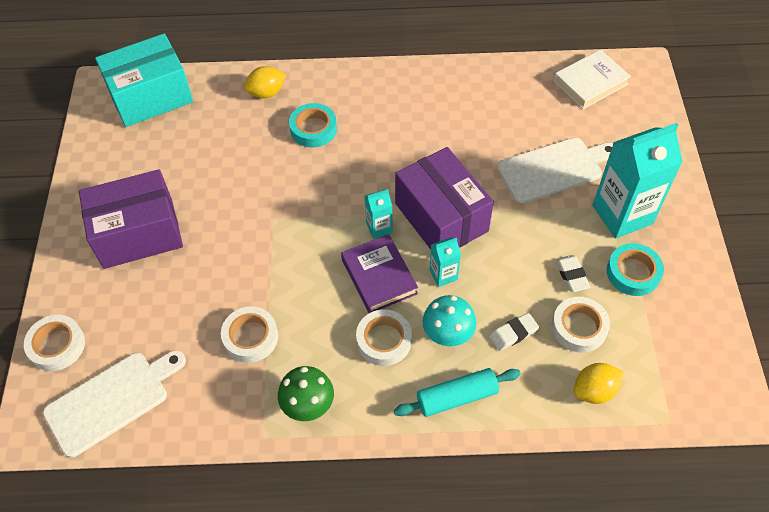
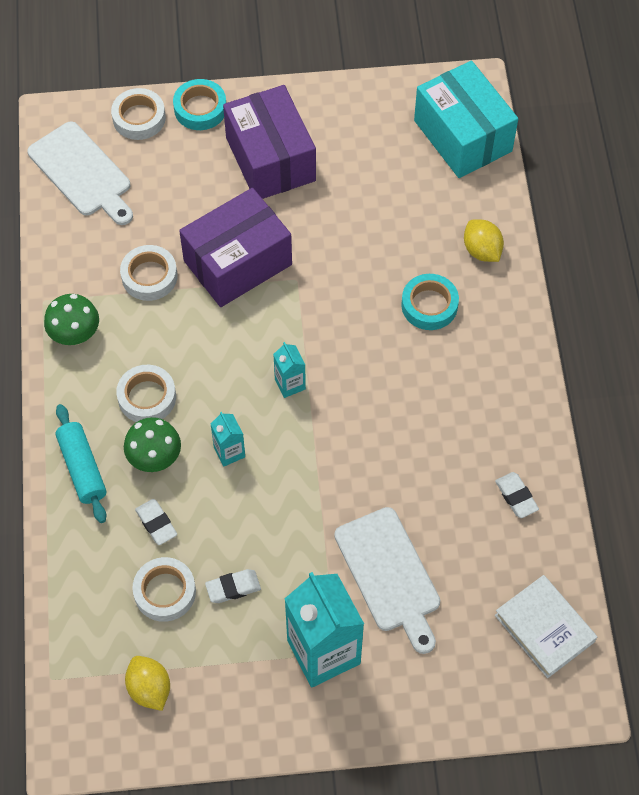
camera: 85 degrees right, 5 degrees up
(379, 276) = (225, 388): purple book -> none
(441, 217) = (308, 448): purple box -> purple box (237, 262)
(448, 334) = (155, 458): turquoise mushroom -> green mushroom
(486, 89) = (516, 497): none -> white eraser
(594, 391) = (88, 603): yellow lemon -> yellow lemon (149, 689)
(633, 273) = (239, 657): turquoise tape -> turquoise tape (200, 109)

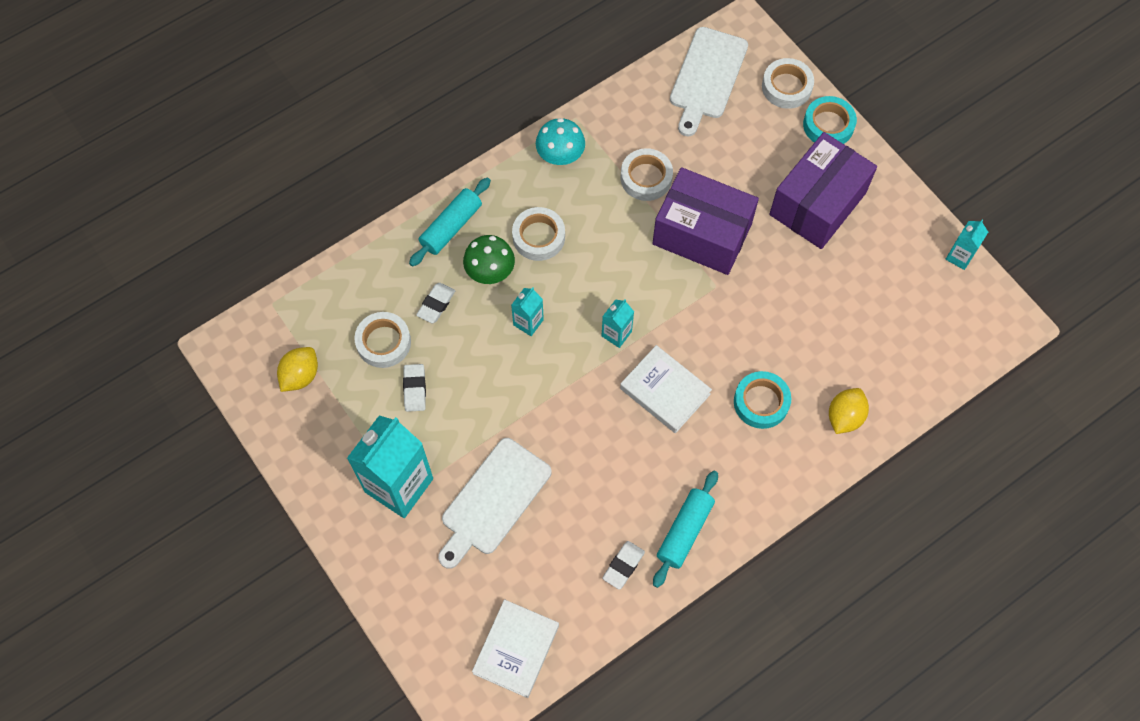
camera: 60 degrees right, 5 degrees up
(75, 335) = (560, 156): green mushroom -> turquoise mushroom
(233, 587) = (415, 389): white eraser -> white eraser turned 45 degrees clockwise
(371, 375) = (665, 391): none -> white book
(391, 87) = (959, 256): none -> turquoise carton
(463, 136) = (952, 341): turquoise box -> none
(512, 430) = (685, 531): none -> turquoise rolling pin

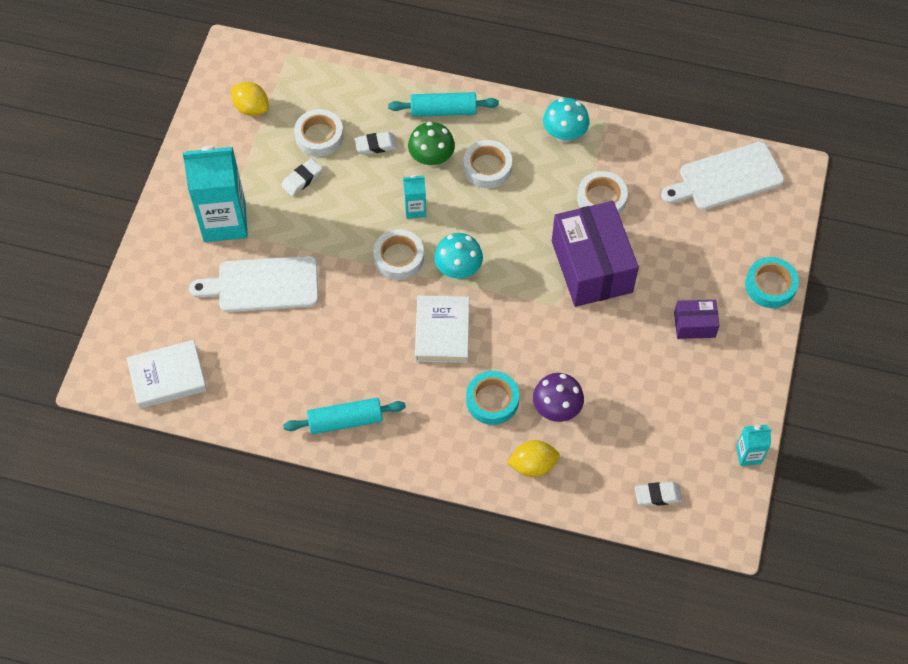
camera: 50 degrees right, 5 degrees down
(300, 376) = (251, 108): yellow lemon -> yellow lemon turned 45 degrees clockwise
(616, 334) = (458, 269): turquoise carton -> turquoise mushroom
(623, 566) = (285, 400): white eraser -> white eraser (657, 495)
(786, 87) = (774, 235): white tape -> white tape (399, 257)
(808, 360) = (556, 409): none -> purple mushroom
(817, 204) = (694, 325): purple box -> purple box, size x0.48

